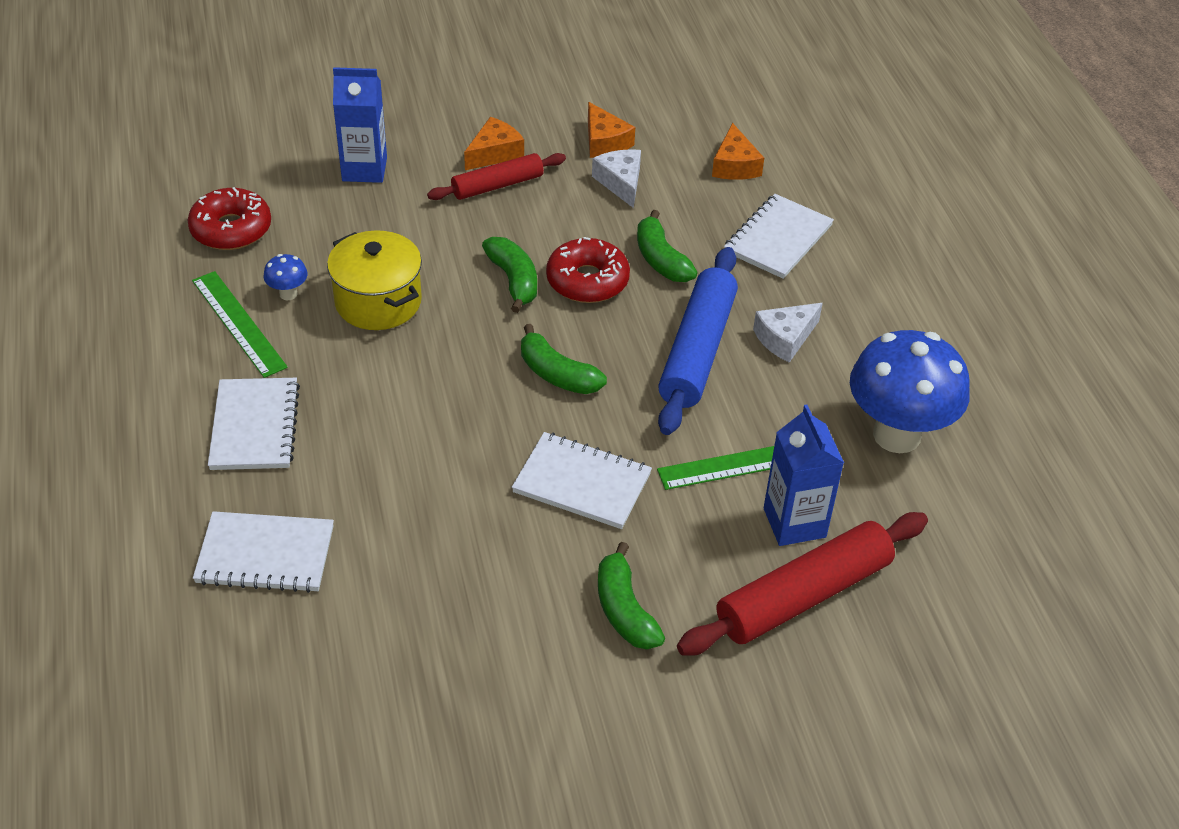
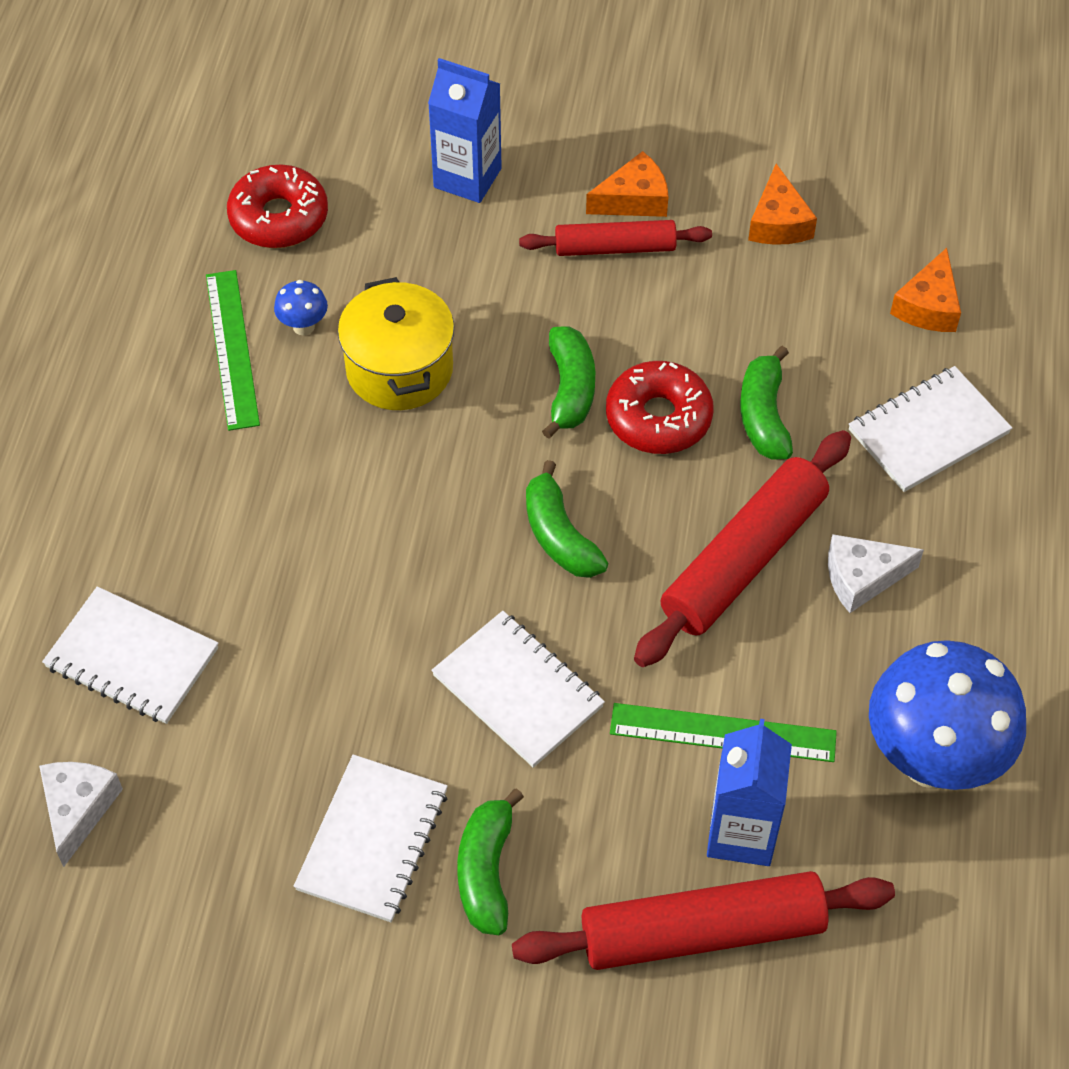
camera: 25 degrees right, 10 degrees up
(255, 426) = (191, 491): white notebook -> white notebook (373, 840)
(621, 182) = (769, 288): white cheese -> white cheese (78, 809)
(697, 350) = (743, 559): blue rolling pin -> red rolling pin

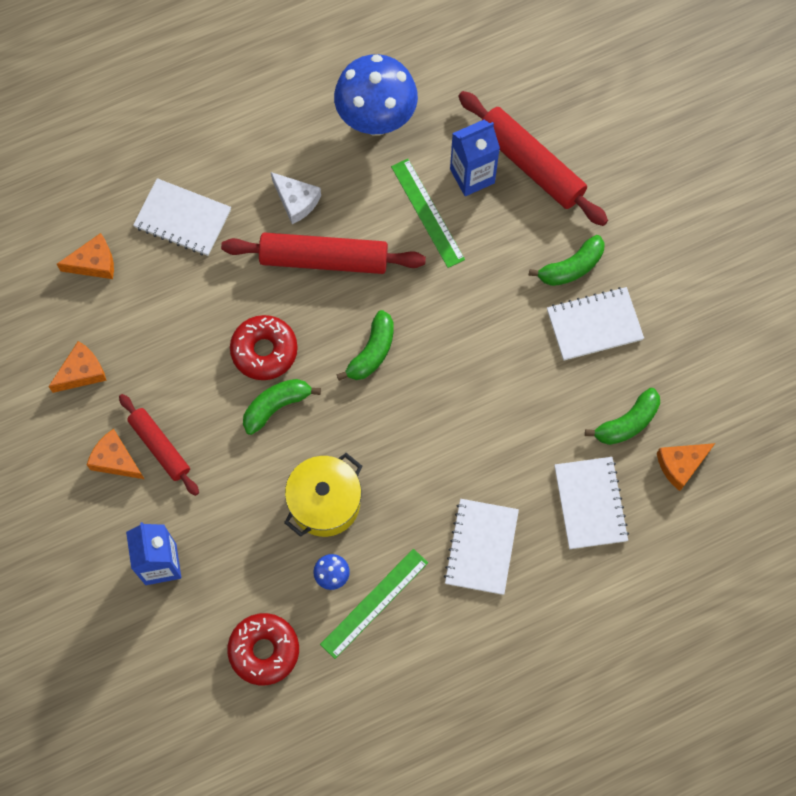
camera: 125 degrees left, 15 degrees up
(78, 809) = (681, 465): white cheese -> orange cheese
(518, 691) = (472, 314): white notebook -> white notebook (481, 547)
(764, 416) = (227, 301): green banana -> green banana (627, 423)

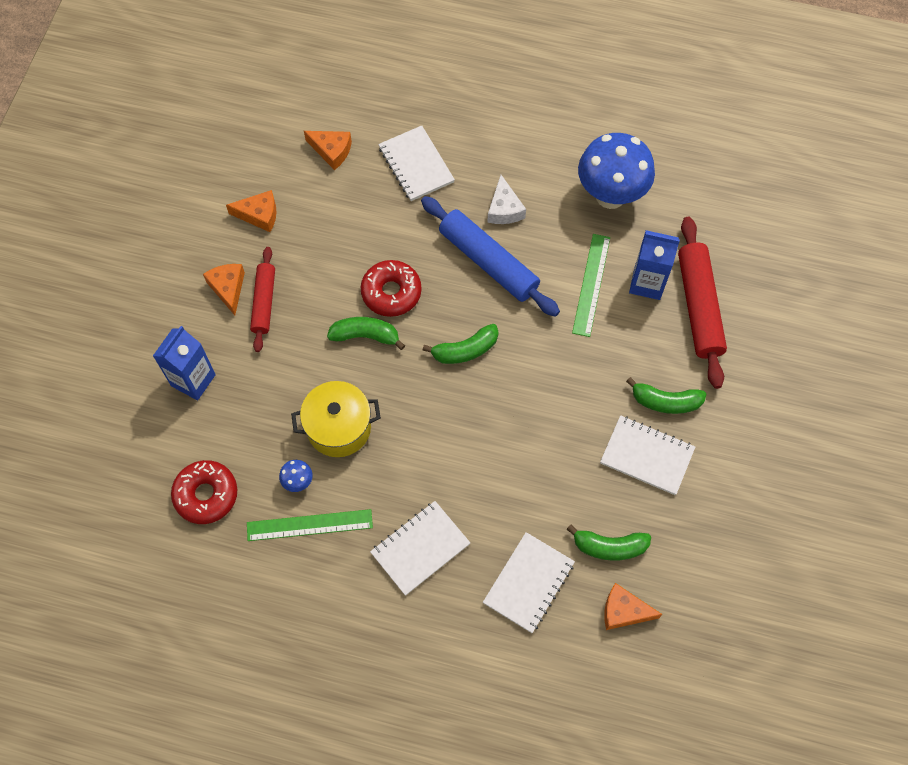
camera: 40 degrees right, 5 degrees down
(324, 259) = (488, 262): red rolling pin -> blue rolling pin

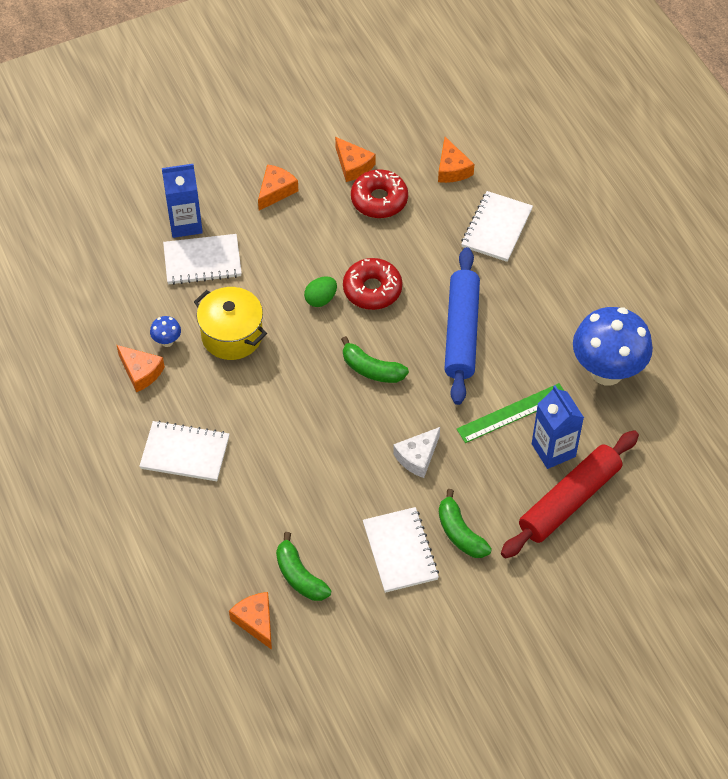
camera: 50 degrees right, 10 degrees down
(206, 495) = (107, 295): red donut -> red donut (379, 200)
(264, 302) = (286, 220): red rolling pin -> none
(309, 525) = (141, 372): green ruler -> orange cheese
(365, 336) = (321, 299): green banana -> green egg
(504, 209) = (518, 310): white cheese -> white cheese (417, 457)
(528, 583) = (221, 542): white notebook -> white notebook (202, 261)

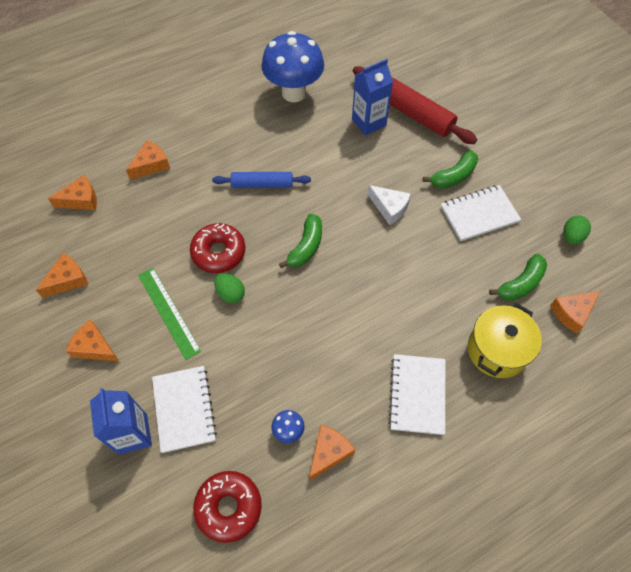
camera: 95 degrees left, 5 degrees up
(232, 335) = (277, 368): yellow pot -> yellow pot (497, 350)
(358, 648) = (572, 236): none -> green egg
(379, 200) = (113, 254): red donut -> red donut (229, 507)
(461, 332) = (262, 184): blue rolling pin -> blue rolling pin, size x0.62
(496, 228) = (151, 165): white notebook -> orange cheese
(512, 413) = (338, 148): green ruler -> green ruler (168, 312)

